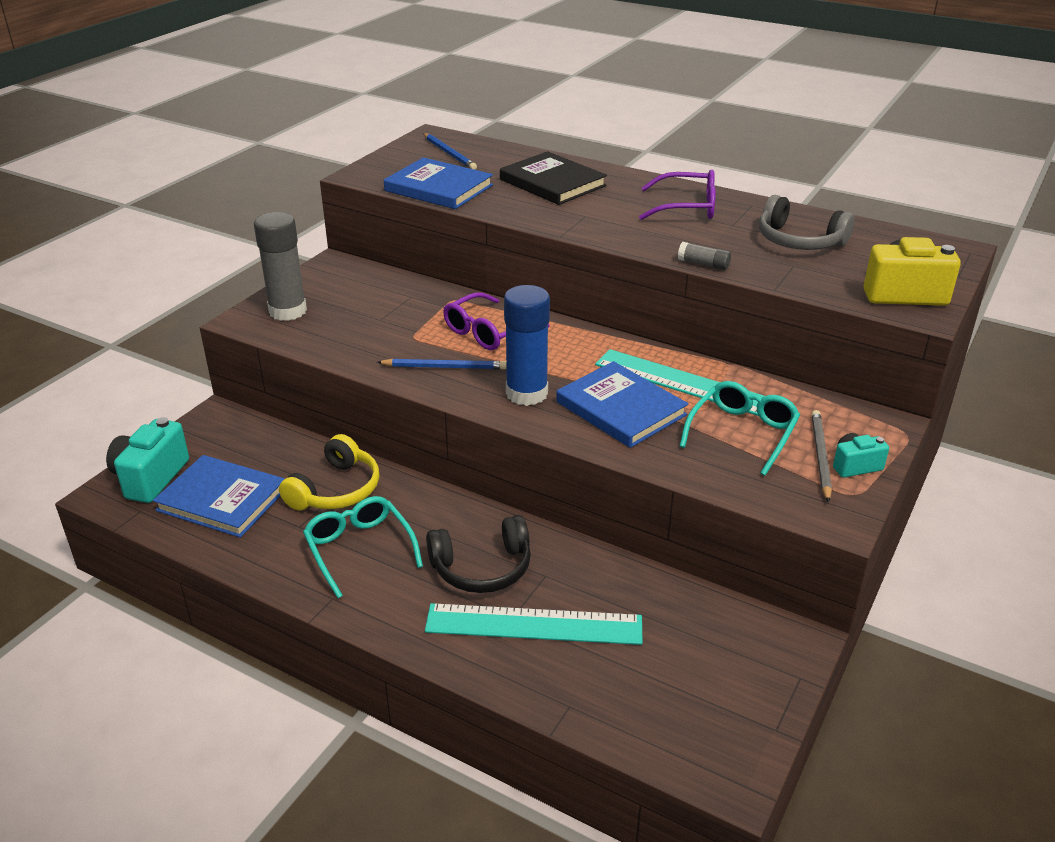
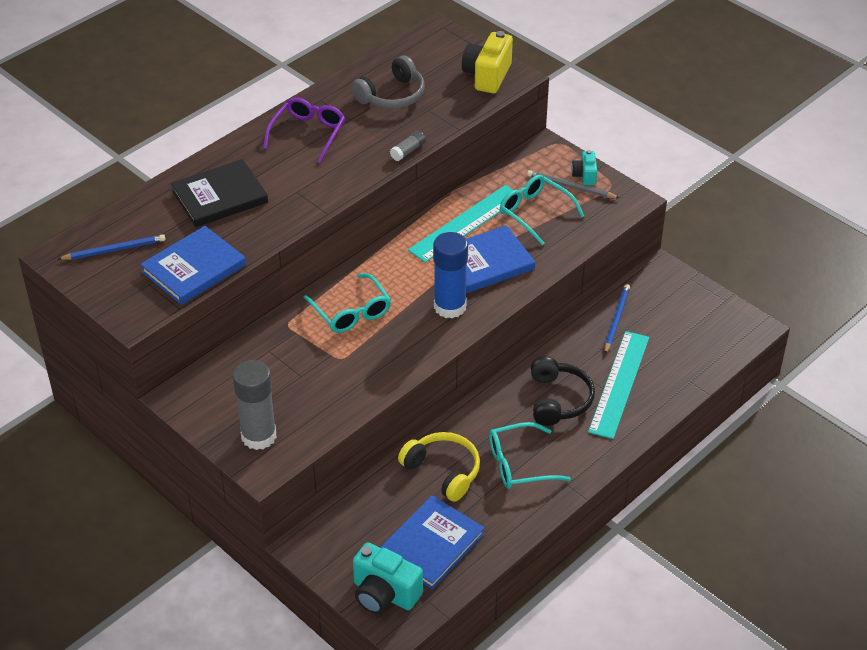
camera: 75 degrees left, 10 degrees up
(445, 367) = (395, 346): blue pencil -> blue pencil (616, 319)
(489, 332) = (351, 311): purple glasses -> turquoise glasses

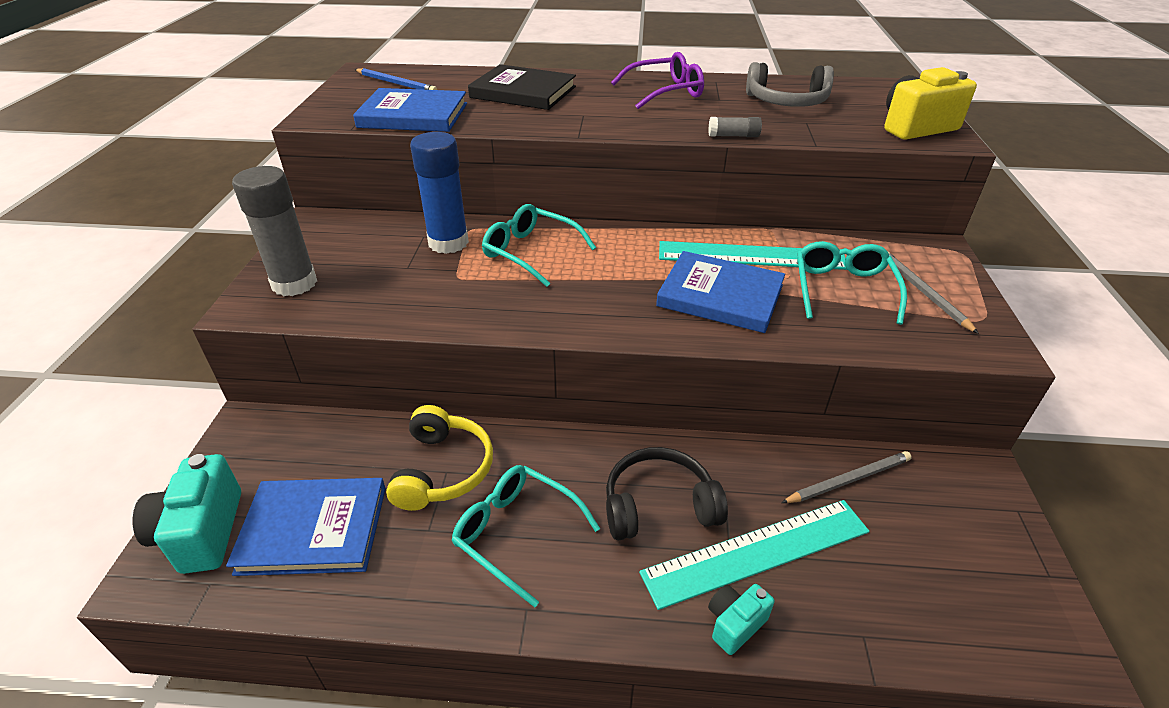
camera: 50 degrees right, 5 degrees down
(351, 311) = (531, 252): turquoise glasses -> turquoise glasses turned 105 degrees clockwise
(450, 306) = (620, 305): blue glue stick -> blue glue stick (448, 243)
(558, 400) = (659, 505): black headphones -> black headphones turned 150 degrees counterclockwise
(584, 176) = (956, 292): turquoise camera -> turquoise camera (735, 624)
(616, 319) = (848, 480): blue pencil -> grey pencil

